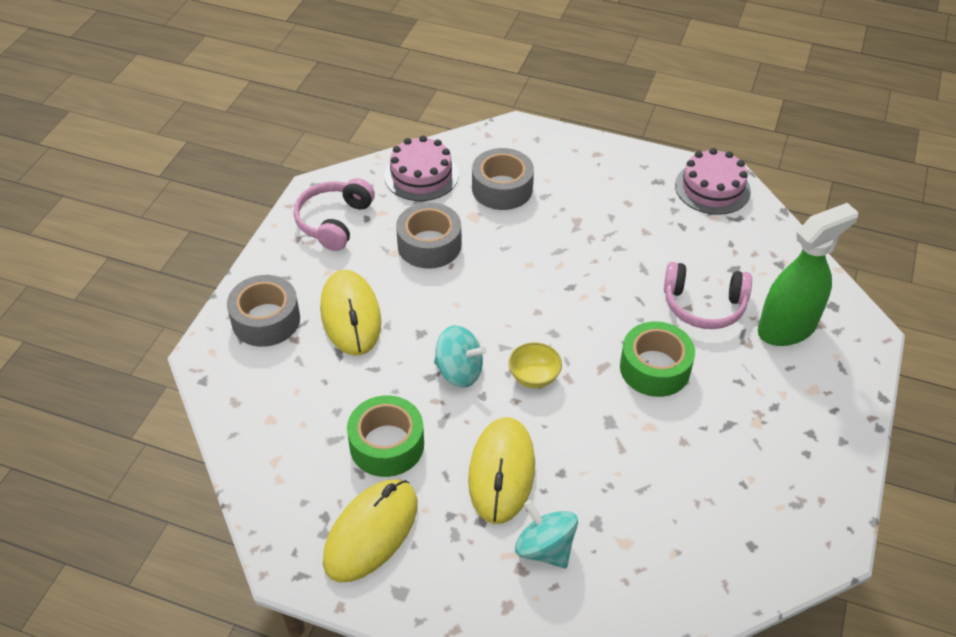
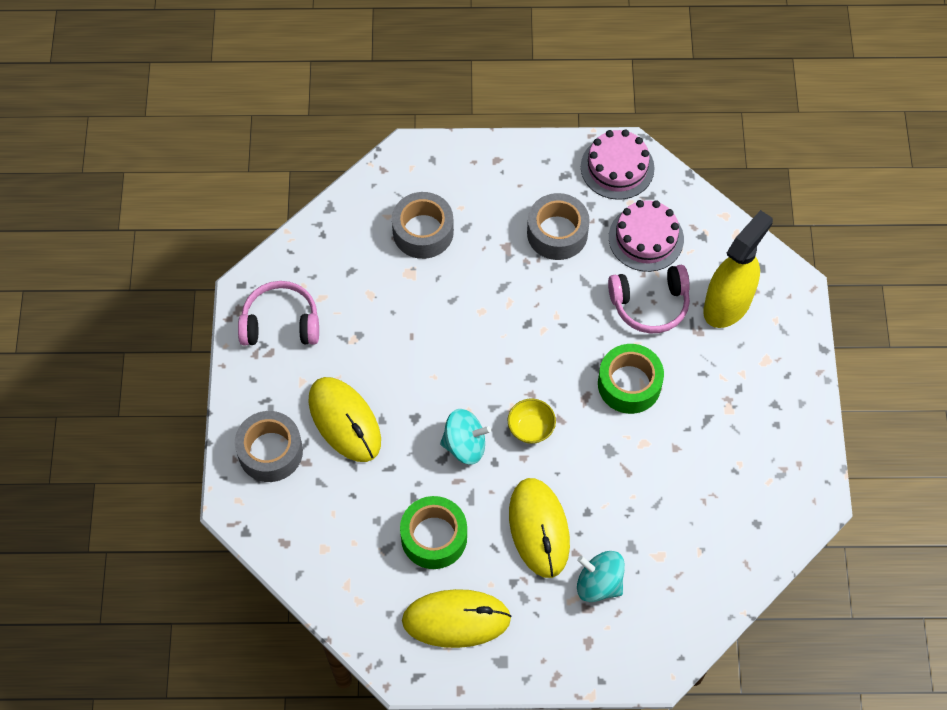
camera: 20 degrees left, 15 degrees up
(334, 221) = (280, 323): pink headphones -> pink headphones turned 90 degrees clockwise
(371, 532) = (456, 620): yellow mouse -> yellow mouse turned 75 degrees clockwise
(421, 175) = (339, 241): pink cake -> pink cake (646, 238)
(429, 245) = (382, 320): grey tape -> grey tape (557, 233)
(787, 328) = (727, 304): green spray bottle -> yellow spray bottle

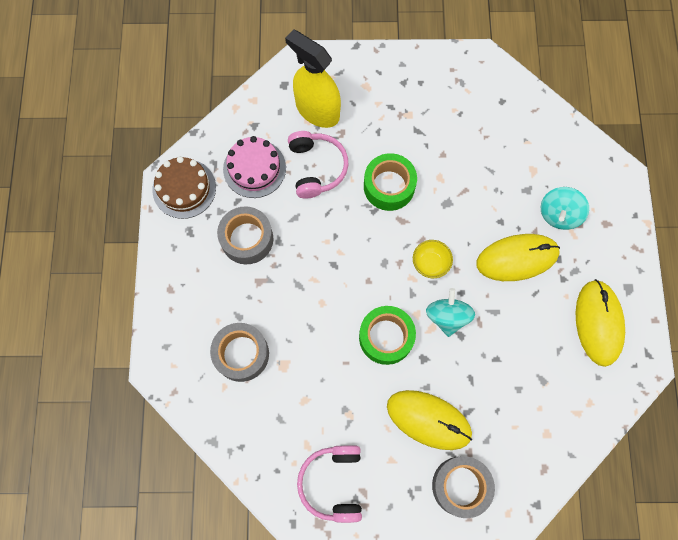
camera: 90 degrees left, 10 degrees up
(344, 421) = (428, 420): yellow mouse -> yellow mouse turned 60 degrees clockwise
(434, 537) = (530, 341): green tape -> green tape (386, 337)
(617, 167) = (184, 188): pink cake -> brown cake

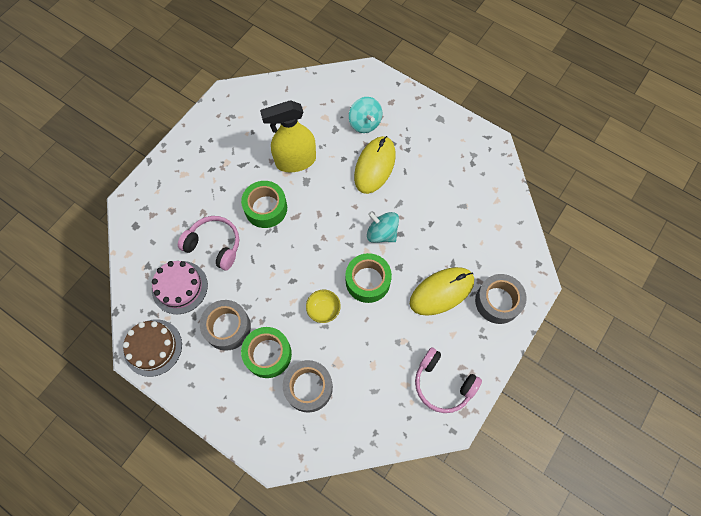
camera: 55 degrees left, 5 degrees down
(247, 294) = (268, 354): none -> green tape
(317, 110) = (173, 217): yellow spray bottle -> yellow spray bottle (295, 161)
(430, 263) = (338, 219): yellow bowl -> yellow bowl (323, 310)
(598, 323) = (449, 150): yellow mouse -> none

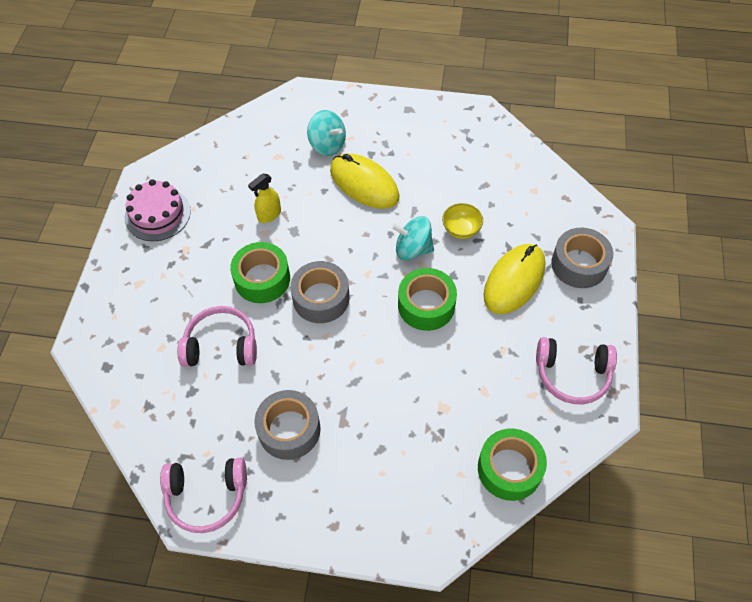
camera: 25 degrees left, 10 degrees down
(153, 347) = (207, 496): brown cake -> pink headphones
(179, 287) = (203, 411): pink cake -> pink cake (157, 214)
(268, 354) = (356, 437): green tape -> green tape (509, 469)
(295, 161) = (269, 215): yellow spray bottle -> yellow spray bottle, size x0.50
(308, 387) = (425, 451): grey tape -> grey tape (321, 298)
(323, 310) = (393, 358): yellow bowl -> yellow bowl (461, 229)
(374, 166) = (364, 184): yellow mouse -> yellow mouse turned 45 degrees counterclockwise

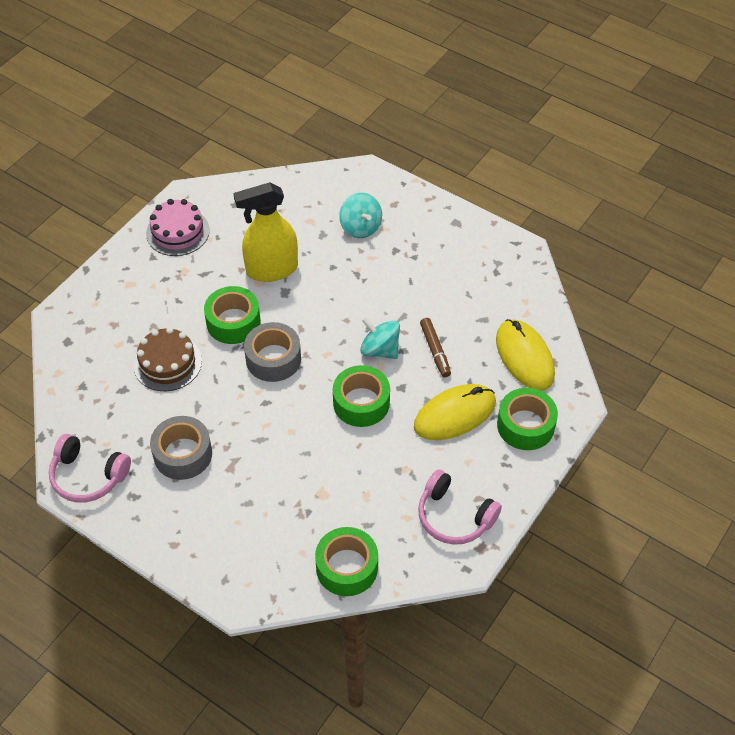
camera: 25 degrees right, 5 degrees down
(221, 345) = (167, 363): pink headphones -> brown cake
(269, 215) = (271, 269): yellow spray bottle -> yellow spray bottle, size x2.00
(364, 184) = (372, 275): yellow mouse -> yellow mouse (524, 357)
(461, 229) = (435, 350): yellow bowl -> brown marker
(579, 264) = (525, 425): grey tape -> green tape

